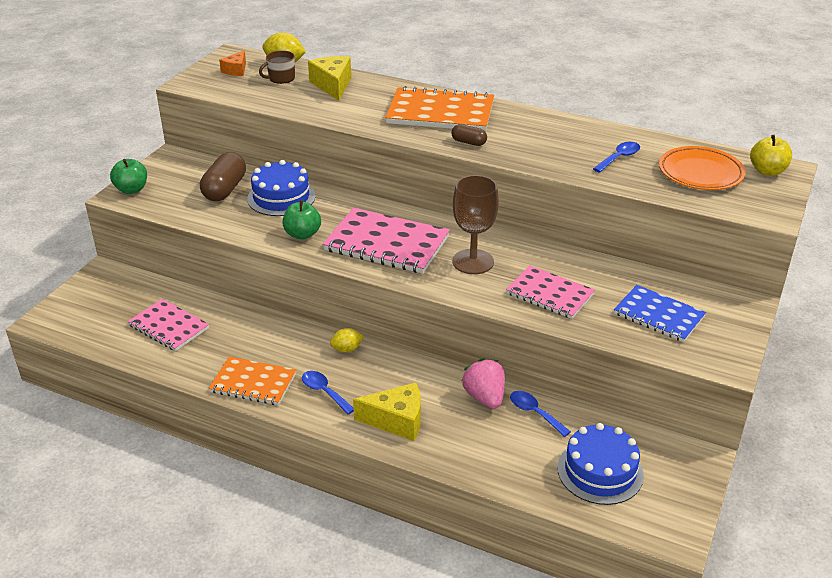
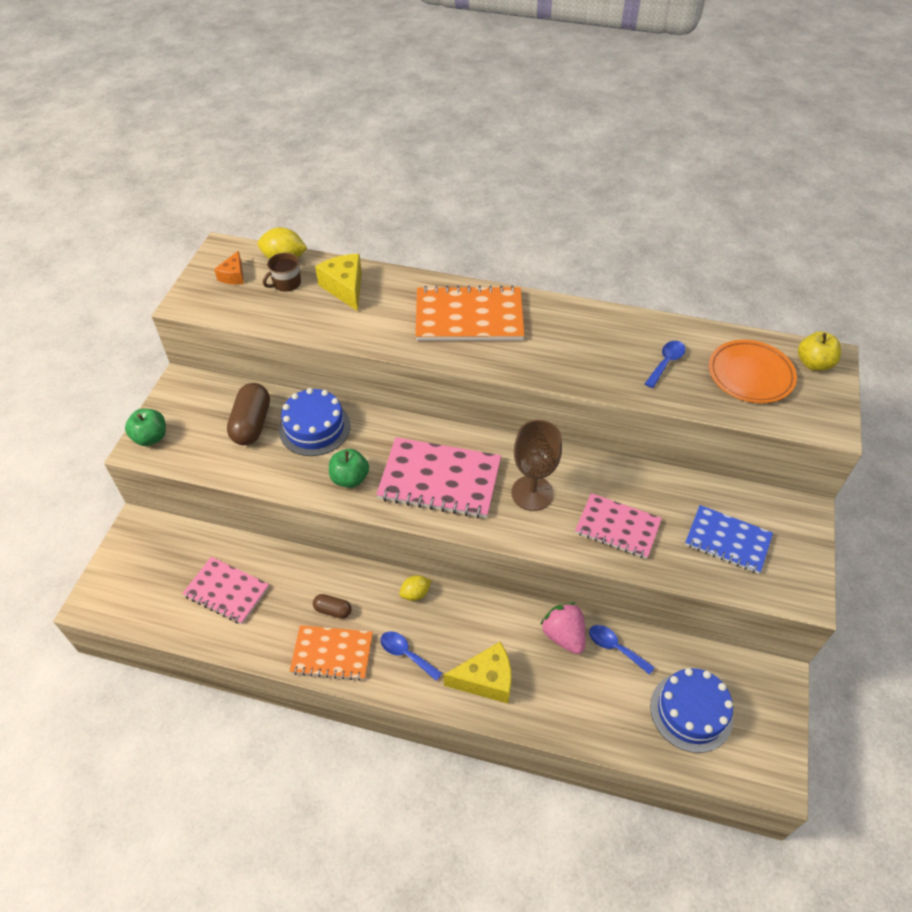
camera: 10 degrees left, 15 degrees up
(469, 142) = (509, 359): brown capsule -> brown capsule (333, 610)

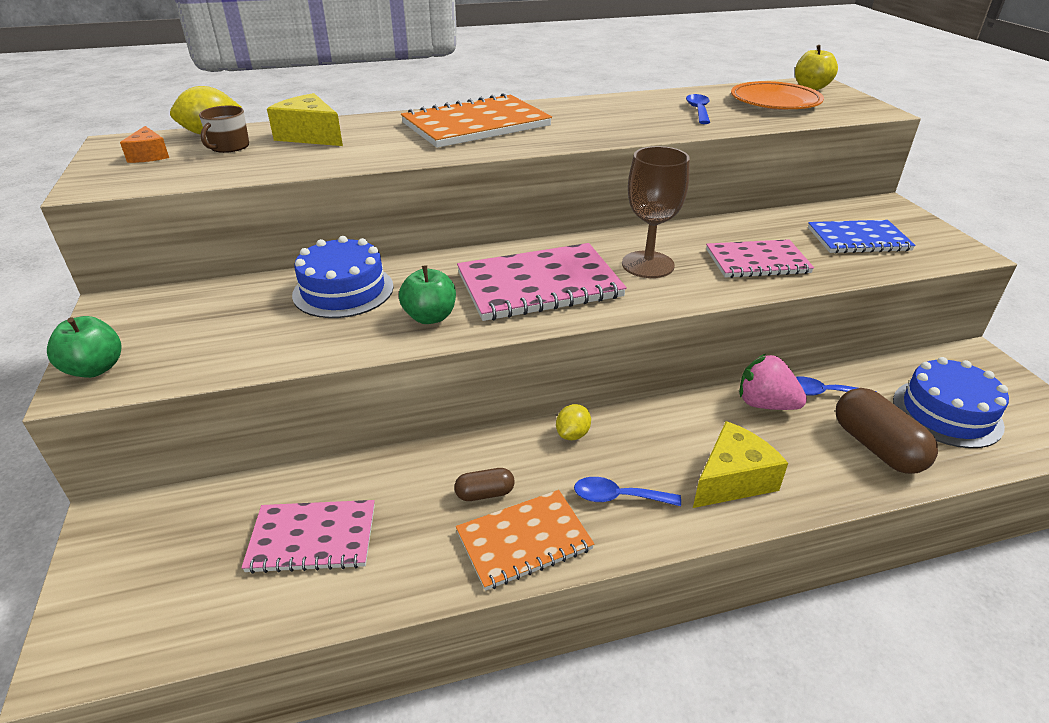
camera: 30 degrees left, 15 degrees down
(252, 424) = (251, 311): brown capsule -> brown capsule (876, 447)

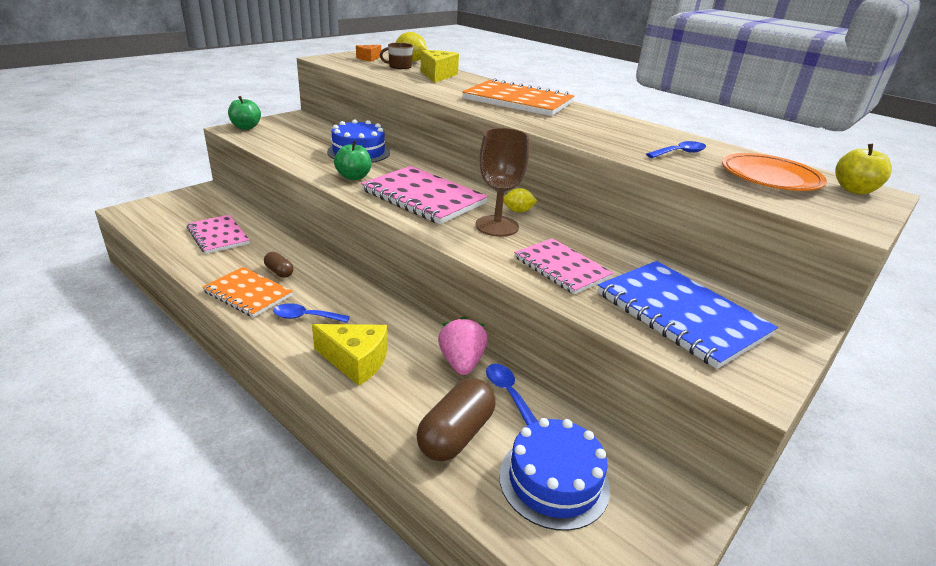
camera: 55 degrees right, 5 degrees down
(572, 434) = (354, 287): yellow lemon -> yellow lemon (518, 211)
(618, 497) = (305, 317): blue spoon -> blue spoon turned 60 degrees counterclockwise
(858, 239) = (681, 314): blue notebook -> blue notebook, size x1.55

